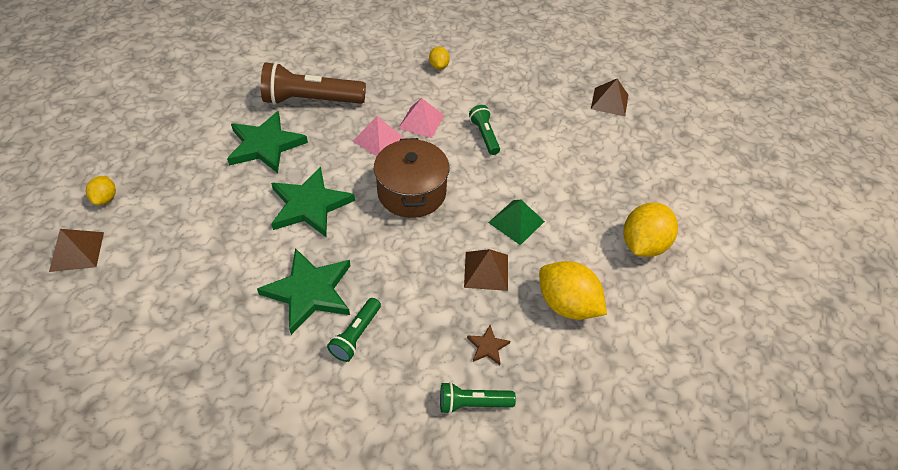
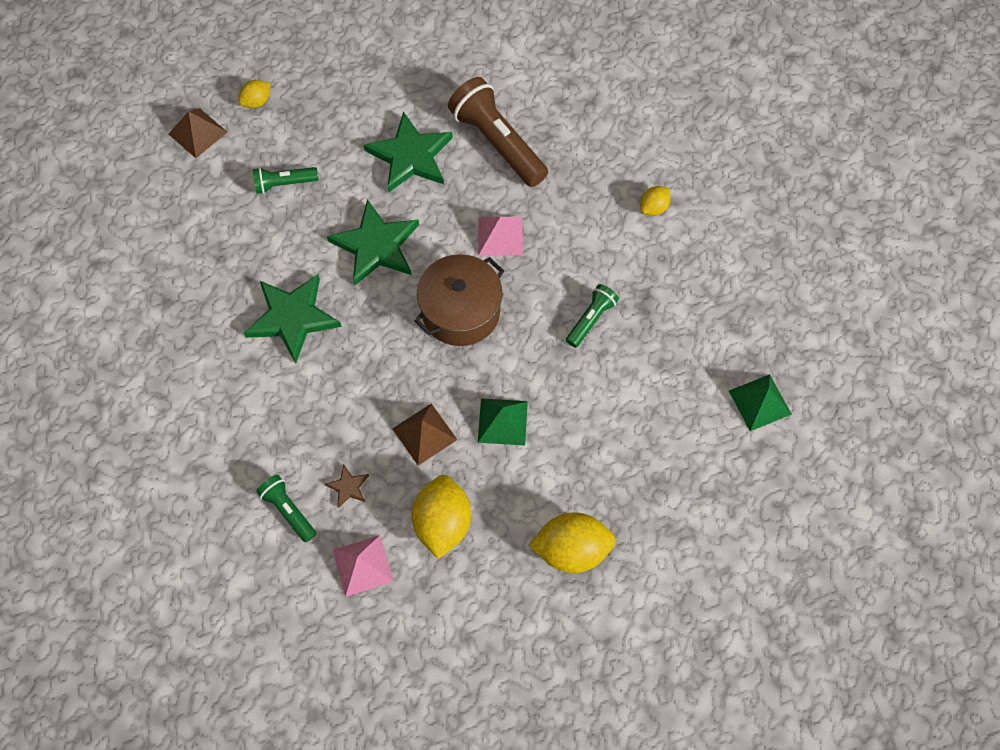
camera: 55 degrees right, 15 degrees up
(356, 335) = (281, 382): green flashlight -> green flashlight (284, 184)
(421, 121) = (558, 252): pink pyramid -> pink pyramid (362, 565)
(609, 101) = (760, 402): brown pyramid -> green pyramid

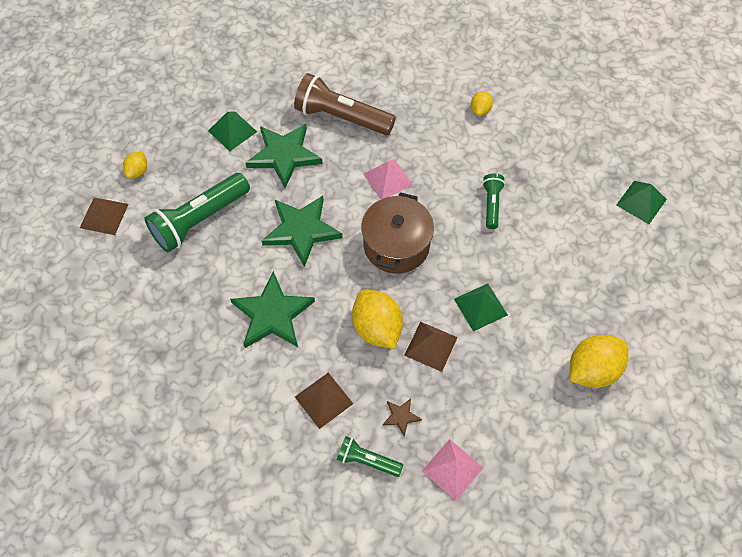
camera: 30 degrees left, 5 degrees down
(284, 184) = (200, 220): green flashlight -> green flashlight, size x1.91
(286, 429) = (323, 400): none -> brown pyramid
(375, 103) = (232, 131): none -> green pyramid
(442, 522) = (489, 403): yellow lemon -> yellow lemon (377, 328)

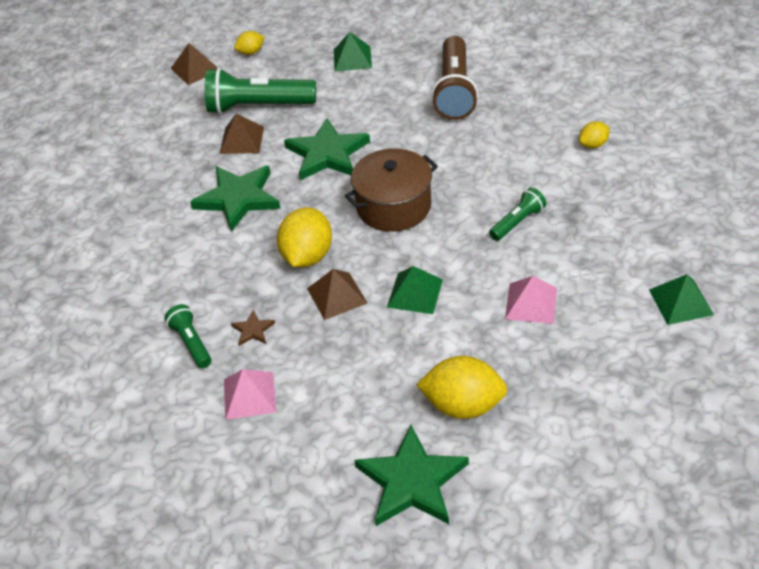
camera: 45 degrees right, 15 degrees down
(284, 156) = (374, 95): green star -> green star (411, 481)
(323, 400) = (208, 280): brown pyramid -> brown pyramid (241, 140)
(342, 117) = (454, 91): brown flashlight -> brown flashlight turned 150 degrees counterclockwise
(388, 179) = (443, 154): pink pyramid -> pink pyramid (531, 303)

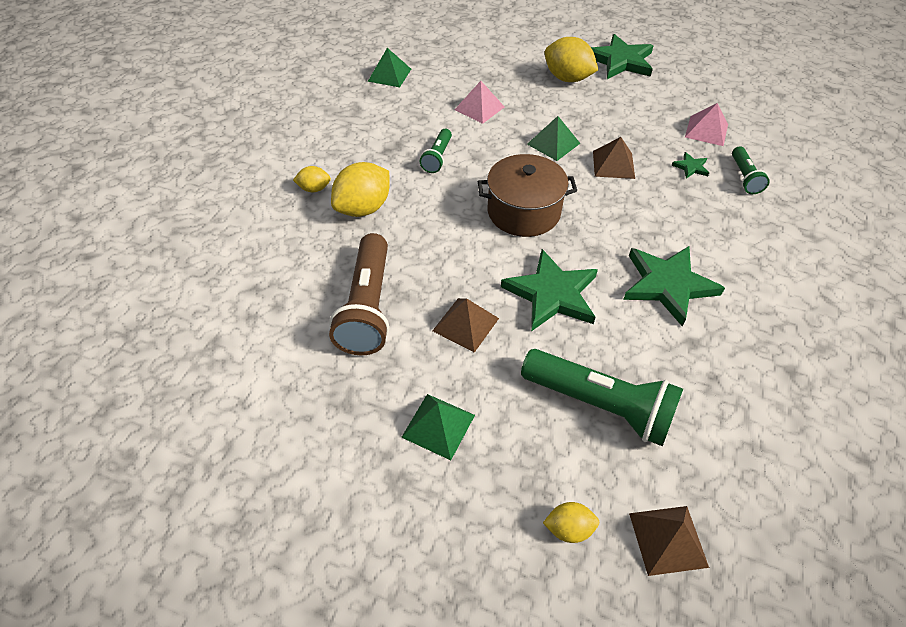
camera: 155 degrees left, 5 degrees up
(241, 140) = (639, 360): brown pyramid -> brown pyramid (465, 324)
(253, 330) = (691, 167): brown star -> green star
(307, 256) = (623, 202): yellow lemon -> yellow lemon (364, 208)
(454, 91) = (368, 307): brown flashlight -> brown flashlight turned 150 degrees clockwise
(517, 222) = (437, 157): green flashlight -> green flashlight turned 60 degrees counterclockwise

